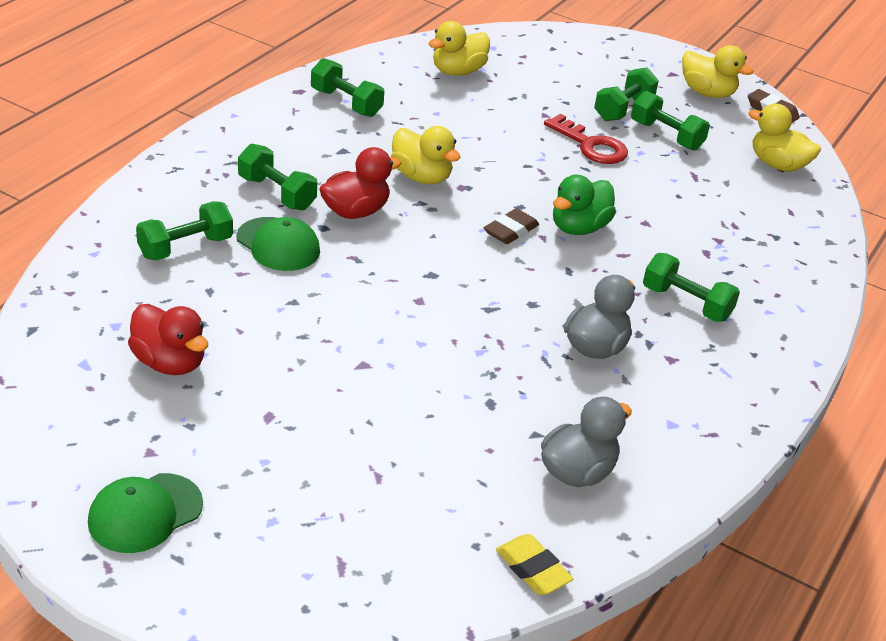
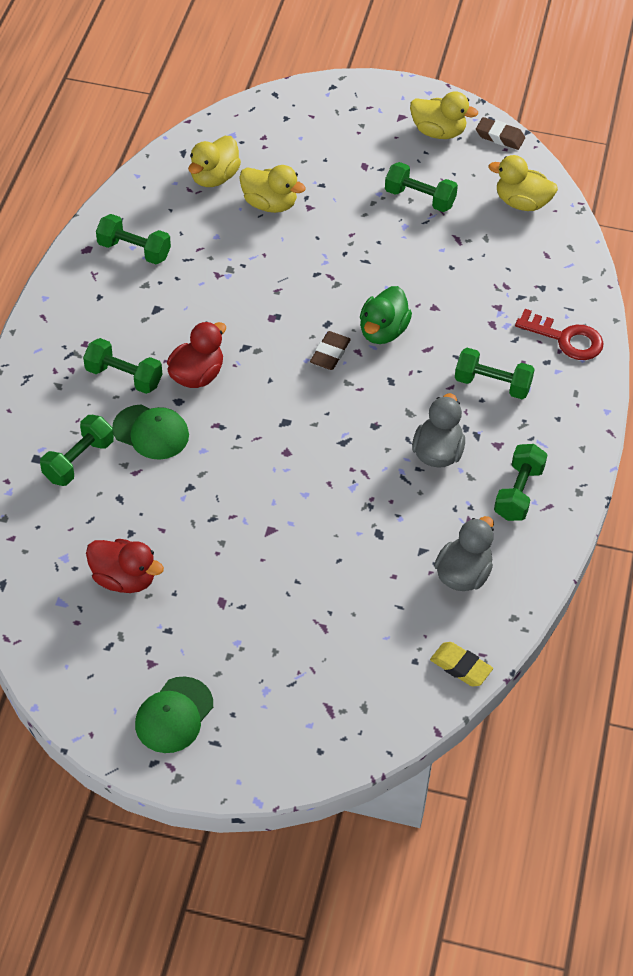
camera: 15 degrees left, 15 degrees up
(421, 177) = (234, 317): yellow duck -> yellow duck (270, 204)
(591, 145) = (361, 232): red key -> red key (566, 339)
(623, 109) = (373, 177): green dumbbell -> green dumbbell (518, 492)

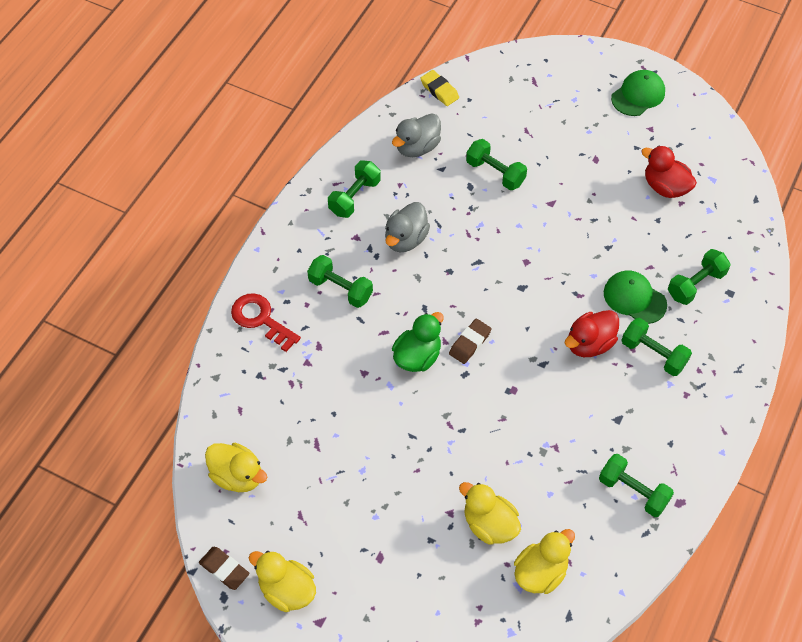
camera: 165 degrees left, 5 degrees up
(419, 198) = (336, 501): green dumbbell -> green dumbbell (495, 173)

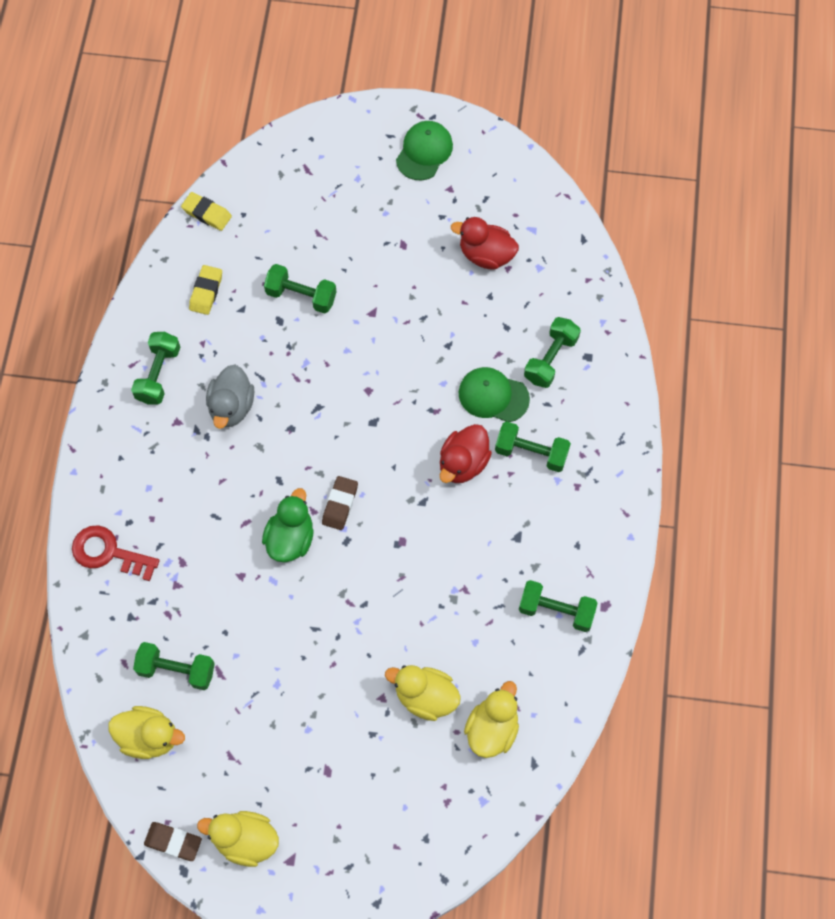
camera: 20 degrees left, 10 degrees up
(340, 289) = (182, 488): green dumbbell -> green dumbbell (176, 670)
(417, 147) = (206, 292): grey duck -> yellow eraser

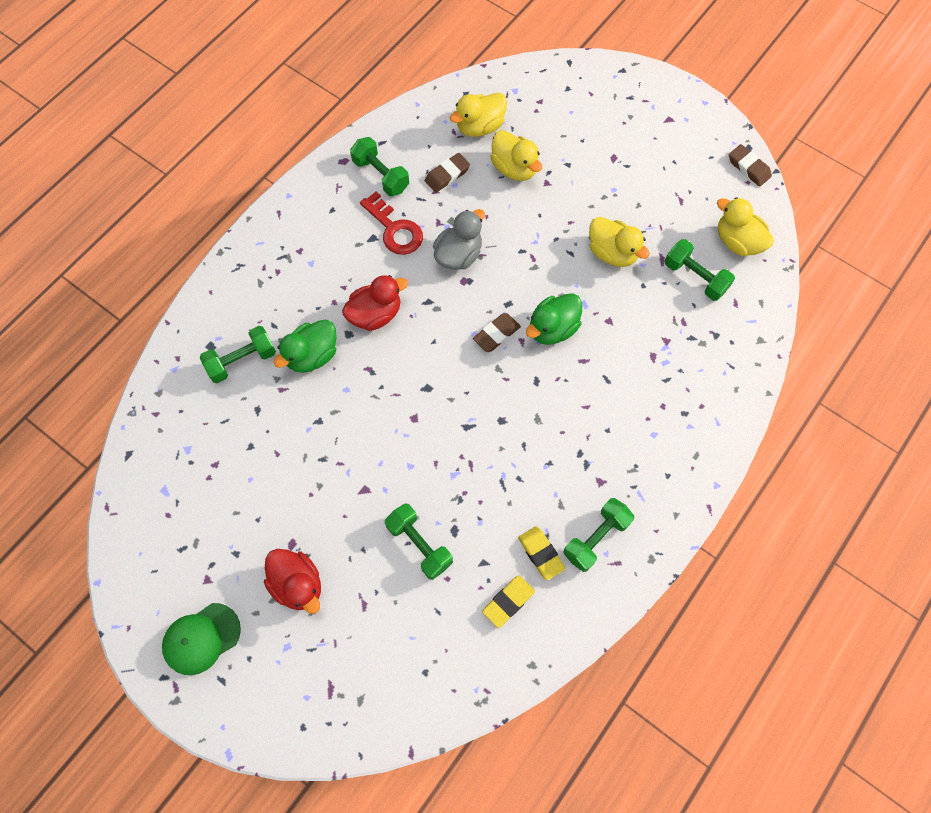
camera: 150 degrees left, 0 degrees up
(108, 552) = (713, 396): red key -> red key (394, 229)
(207, 213) = (462, 695): yellow eraser -> yellow eraser (541, 554)
(231, 406) = (543, 469): grey duck -> grey duck (459, 255)
(245, 840) = (695, 145): yellow duck -> yellow duck (612, 253)
(486, 255) = (224, 489): red duck -> red duck (298, 584)
(489, 649) = (447, 175): none -> brown eraser
(493, 396) = (312, 355): green cap -> green duck
(531, 453) = (315, 294): green dumbbell -> none

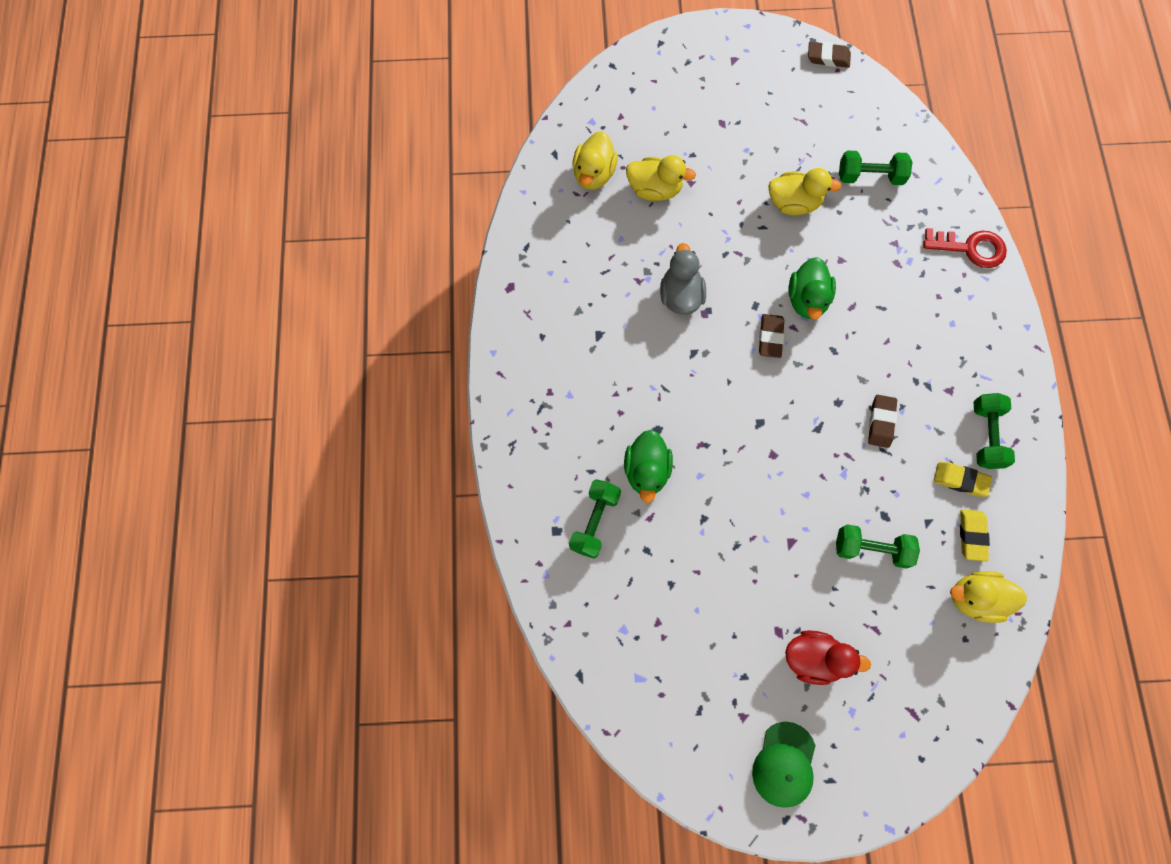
camera: 40 degrees left, 5 degrees up
(375, 314) = (663, 396): red duck -> none
(381, 175) = (553, 276): green dumbbell -> none
(394, 229) = (609, 313): red key -> red key (970, 248)
(447, 175) = (607, 235): brown eraser -> brown eraser (881, 422)
(737, 242) = (873, 124): yellow duck -> yellow duck (975, 598)

